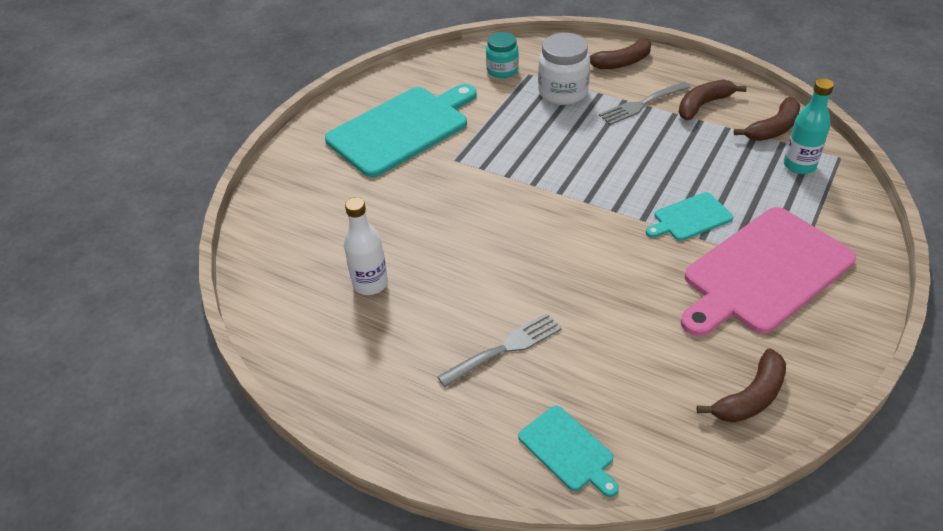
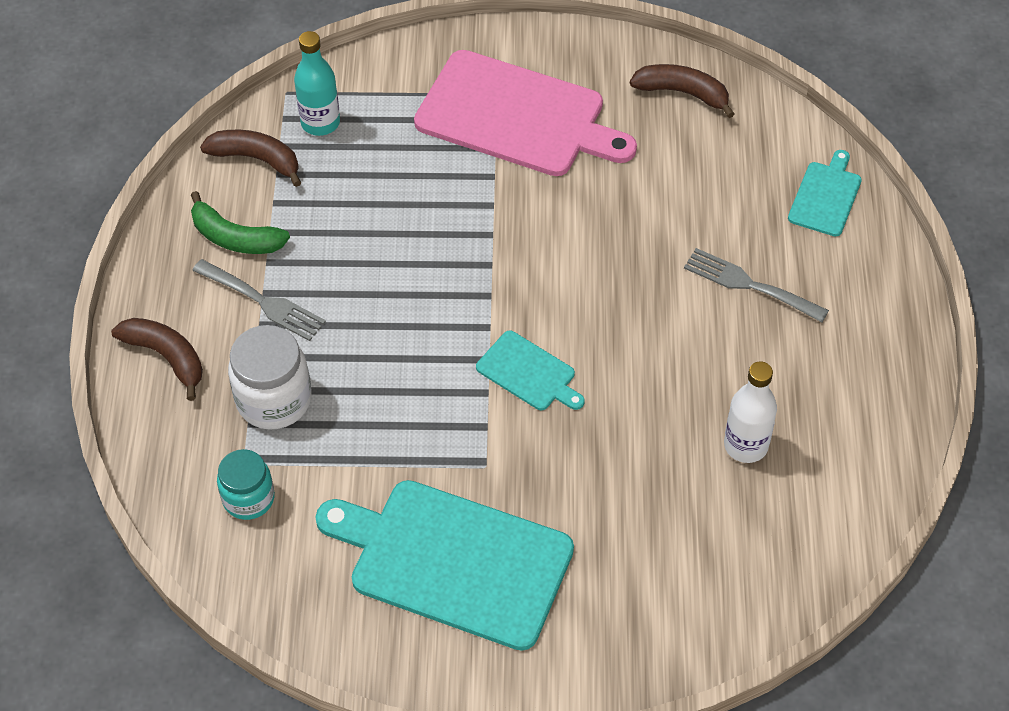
camera: 120 degrees left, 10 degrees up
(690, 218) = (466, 194): turquoise cutting board -> turquoise cutting board (529, 373)
(703, 105) = (235, 238): brown banana -> green banana

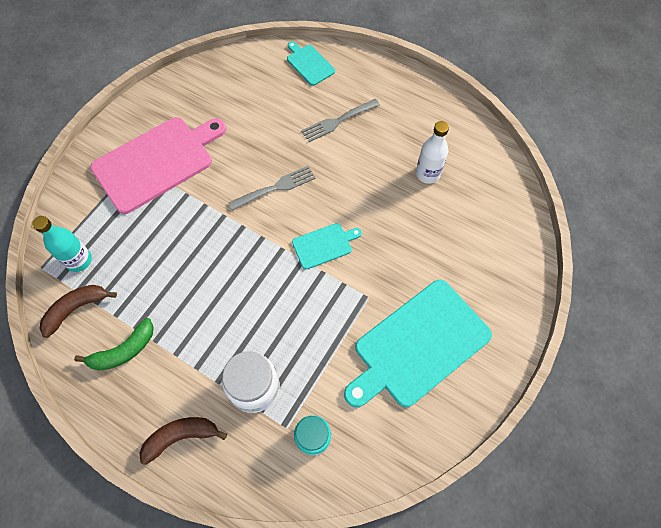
camera: 60 degrees left, 10 degrees up
(263, 302) = (182, 358): grey fork -> grey fork (276, 187)
(683, 93) = (203, 84): brown banana -> none

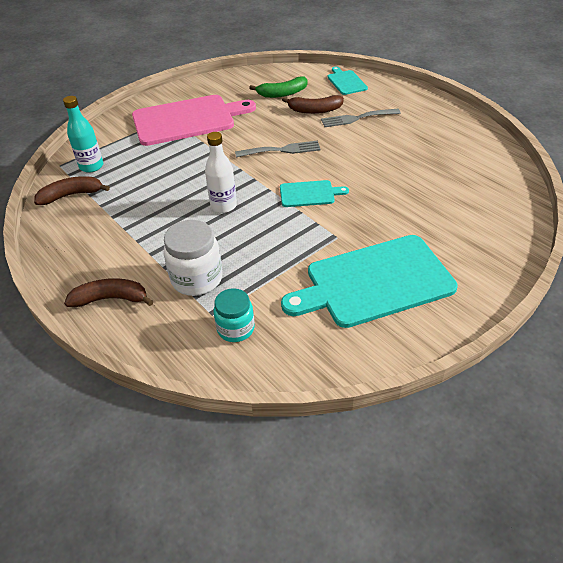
camera: 20 degrees right, 20 degrees down
(124, 351) = (94, 229): green banana -> green banana (282, 93)
(290, 117) = (314, 110): none -> brown banana
(427, 174) = (430, 163): white bottle -> white bottle (223, 206)

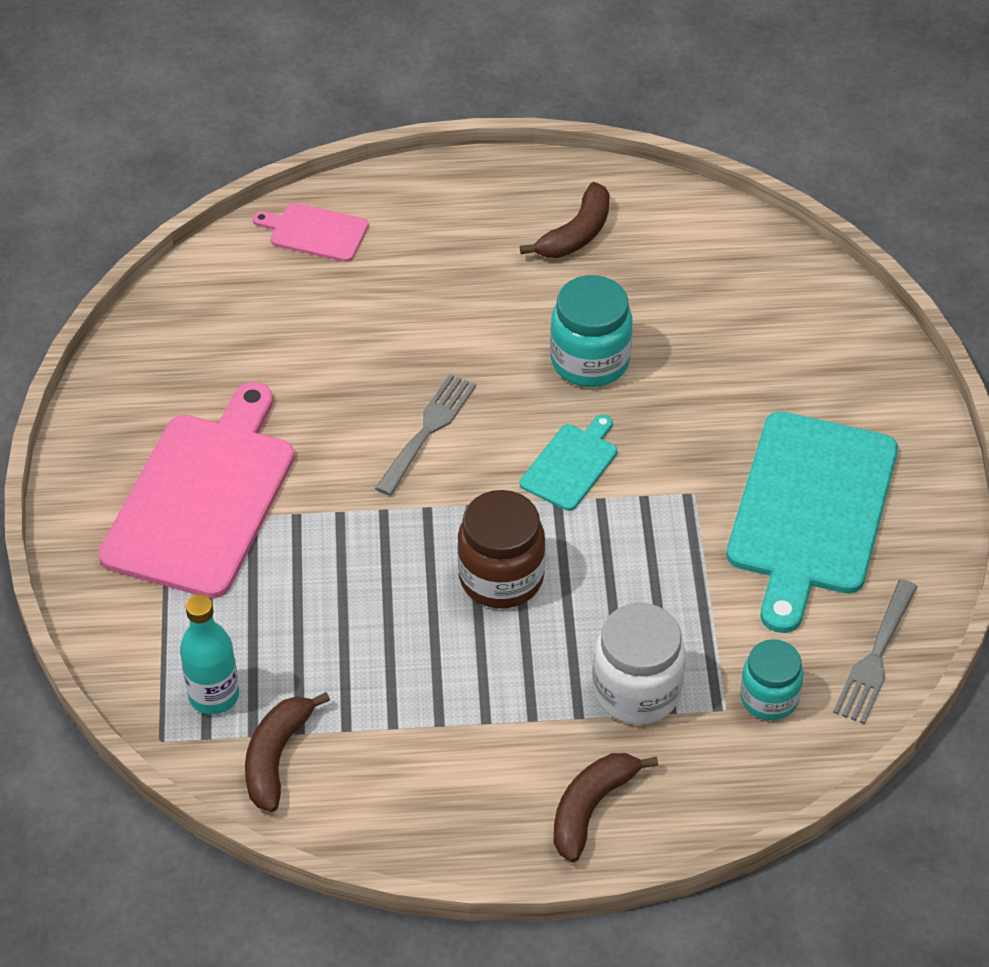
camera: 55 degrees left, 5 degrees up
(223, 206) = (501, 577): white bottle -> brown jar
(282, 93) = (259, 331): green banana -> none
(314, 110) = (358, 324): brown banana -> brown banana (576, 234)
(346, 82) = (315, 232): turquoise cutting board -> pink cutting board
(356, 118) = (437, 291): grey fork -> grey fork (875, 657)
(374, 171) = (590, 361): none -> turquoise jar

